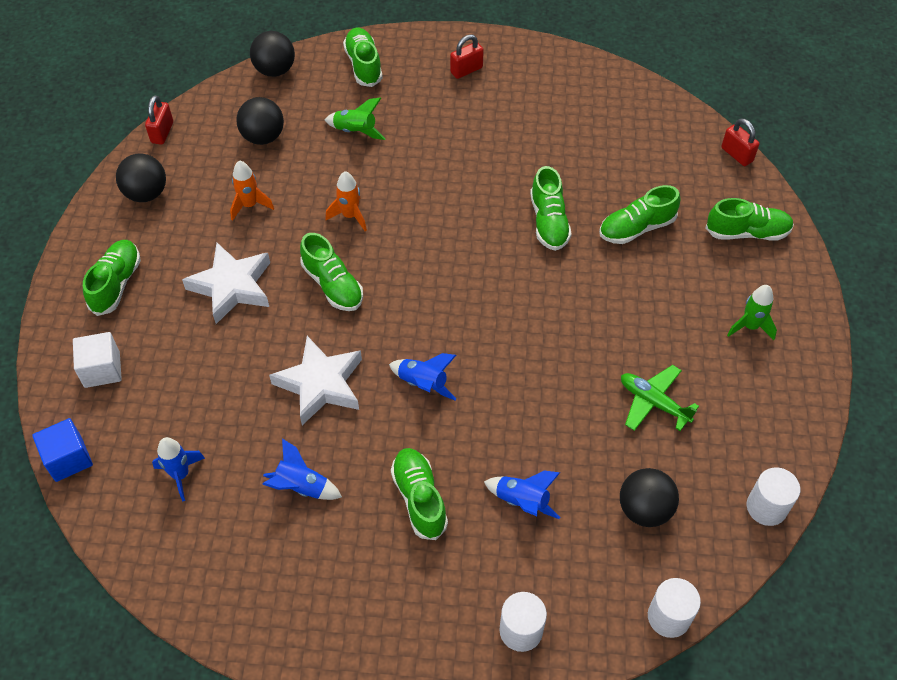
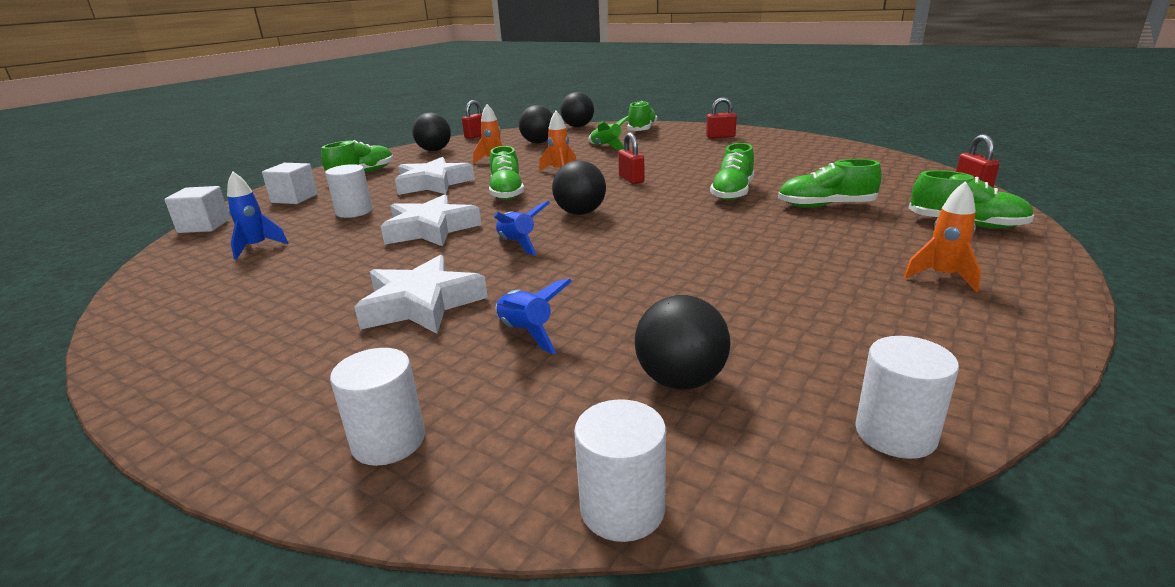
camera: 30 degrees right, 30 degrees down
(68, 459) = (204, 226): blue cube -> white cube
(206, 376) = (354, 212): none -> white cylinder
(301, 487) = (331, 273): blue rocket -> none
(419, 498) = (421, 304): green shoe -> white star
(437, 307) = (580, 213): none -> black ball
(438, 217) = (631, 179): none -> red padlock
(653, 402) = (765, 302): green plane -> none
(750, 326) = (942, 277): green rocket -> orange rocket

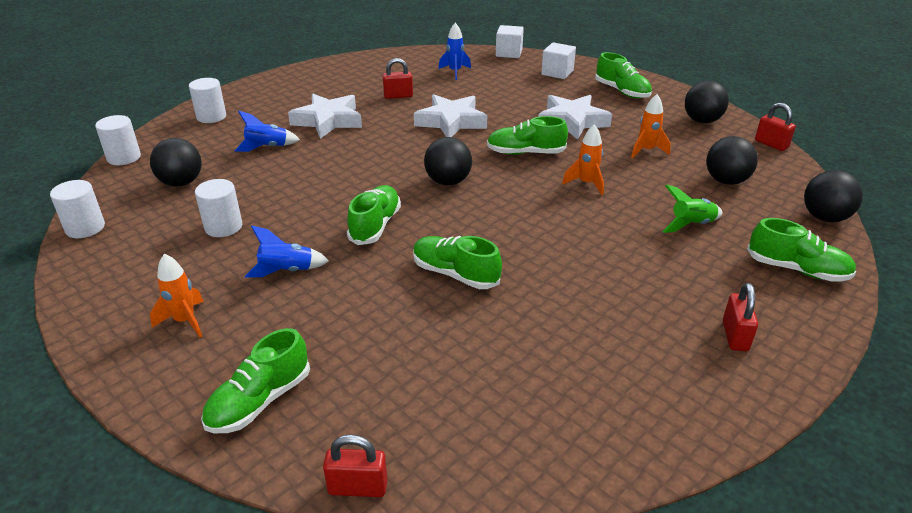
camera: 100 degrees right, 10 degrees up
(354, 212) = (510, 94): white cylinder -> white cylinder (223, 227)
(517, 244) = (396, 151): blue rocket -> blue rocket (286, 271)
(631, 179) = (536, 221): red padlock -> red padlock (398, 96)
(825, 206) = (376, 323): green shoe -> green shoe (375, 226)

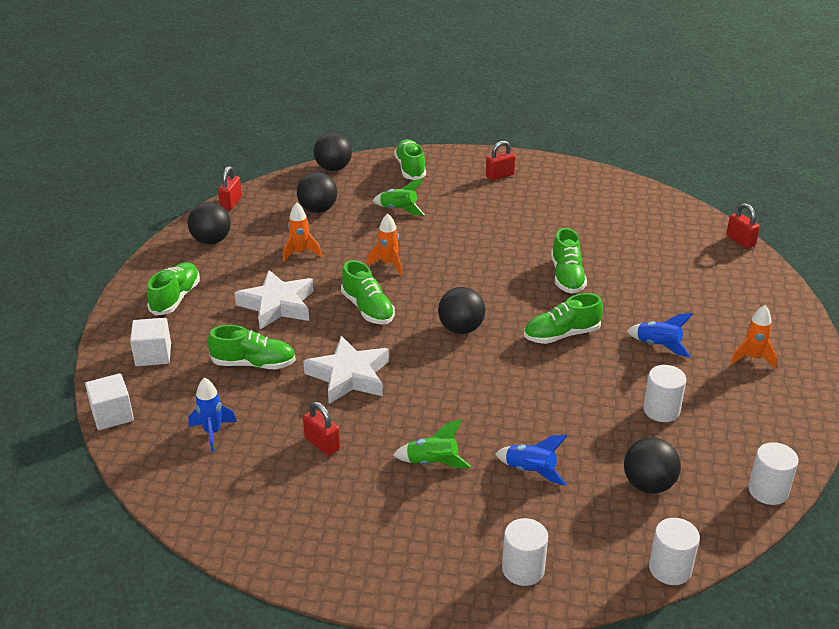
camera: 125 degrees left, 0 degrees up
(259, 401) = (749, 293): green shoe -> green shoe (254, 364)
(328, 121) = (432, 463): white star -> green rocket

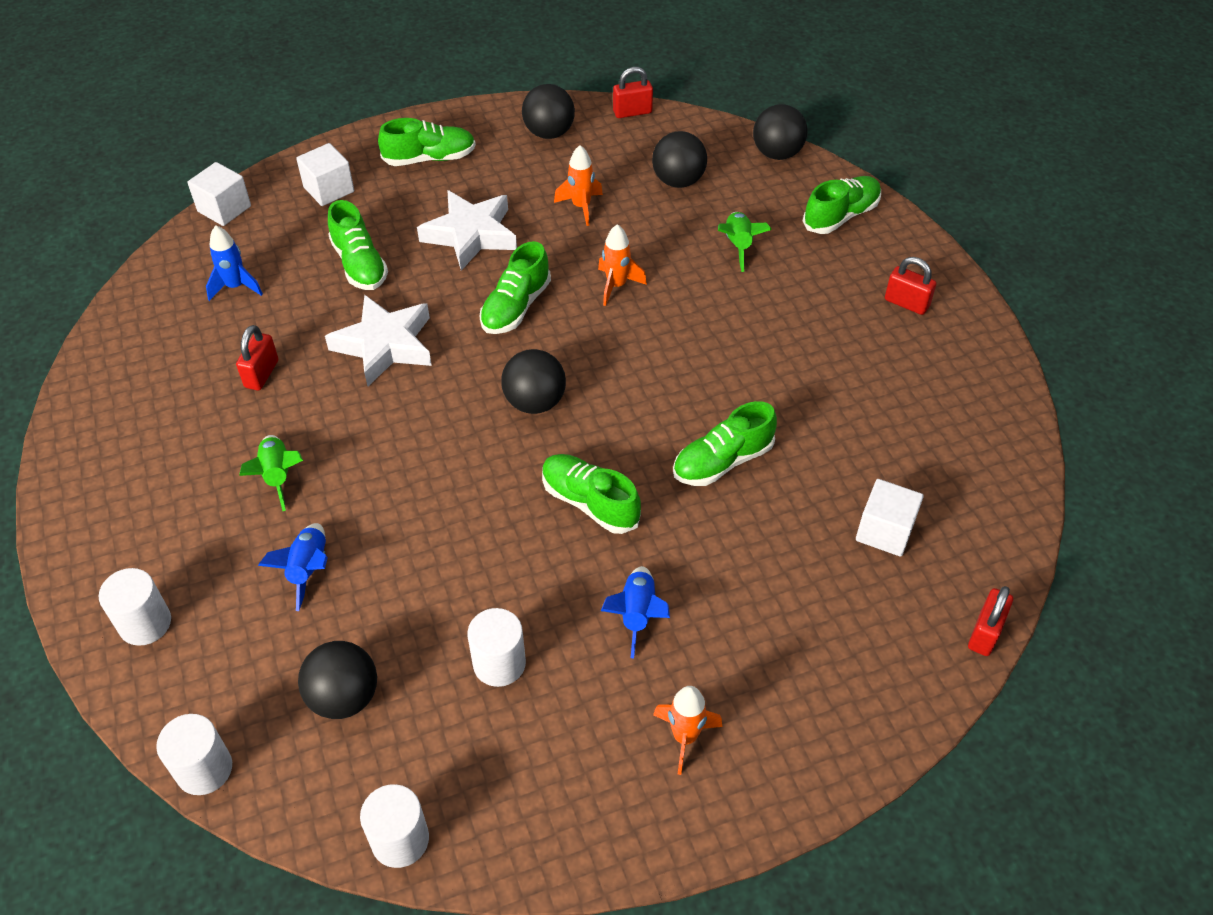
camera: 60 degrees right, 15 degrees up
(656, 244) = (884, 531): none -> white cube

